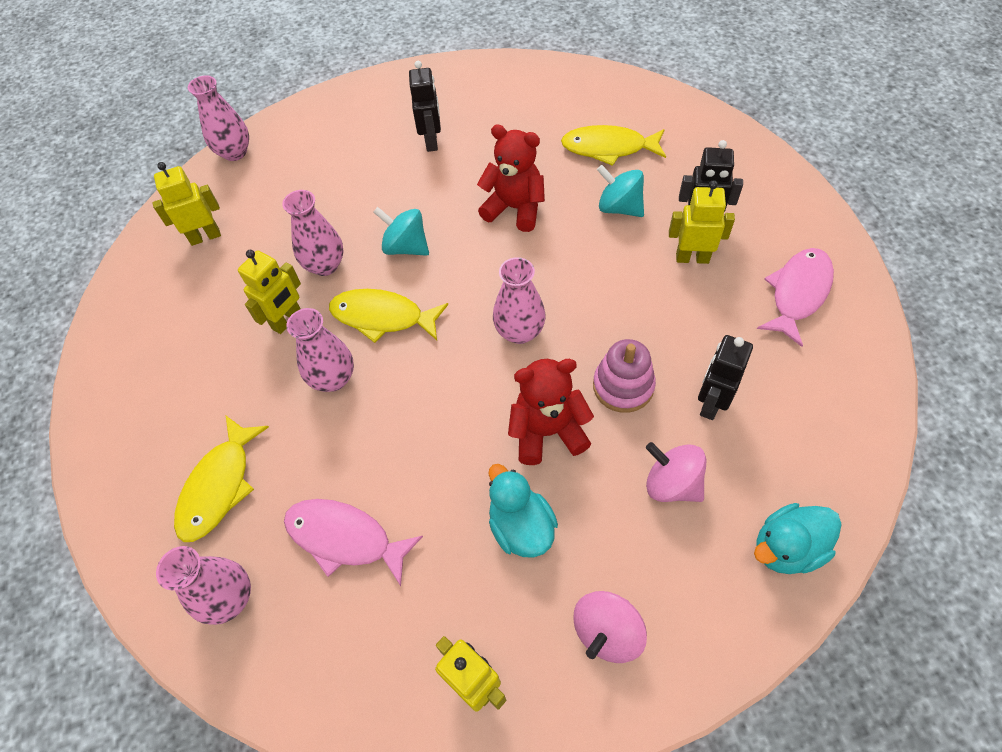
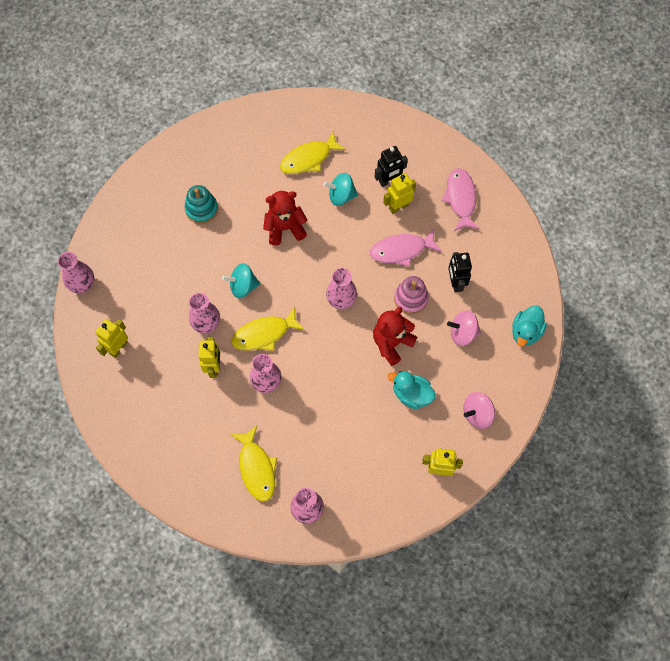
camera: 40 degrees left, 10 degrees up
(345, 538) = (337, 450): pink fish -> pink fish (401, 250)
(432, 141) = (201, 209): black robot -> turquoise stacking toy
(607, 632) = (477, 414): pink spinning top -> pink spinning top turned 60 degrees clockwise

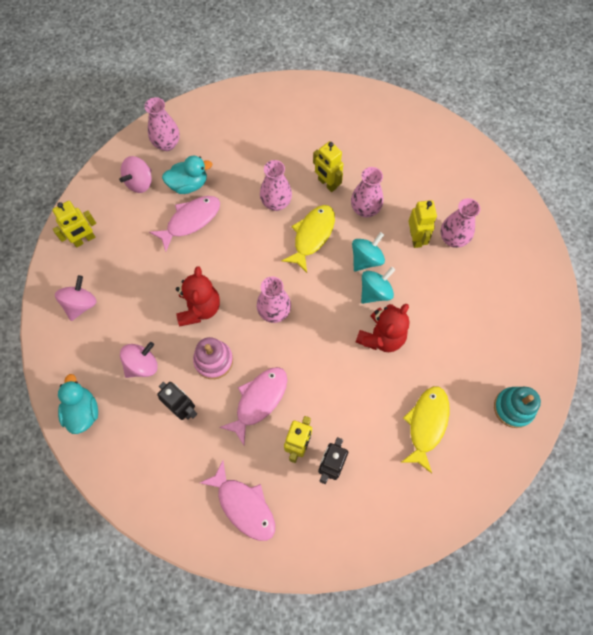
camera: 140 degrees right, 0 degrees up
(82, 284) = (488, 166): pink vase -> pink vase (453, 239)
(118, 348) = (411, 144): yellow robot -> yellow robot (416, 238)
(201, 209) = (467, 296): turquoise stacking toy -> turquoise stacking toy (513, 408)
(256, 468) = (228, 143): yellow fish -> none
(341, 196) = (361, 410): turquoise spinning top -> turquoise spinning top (375, 292)
(344, 419) = (190, 221): none -> pink fish
(358, 488) = (140, 183): none -> pink spinning top
(411, 394) = (150, 279): turquoise duck -> turquoise duck (188, 184)

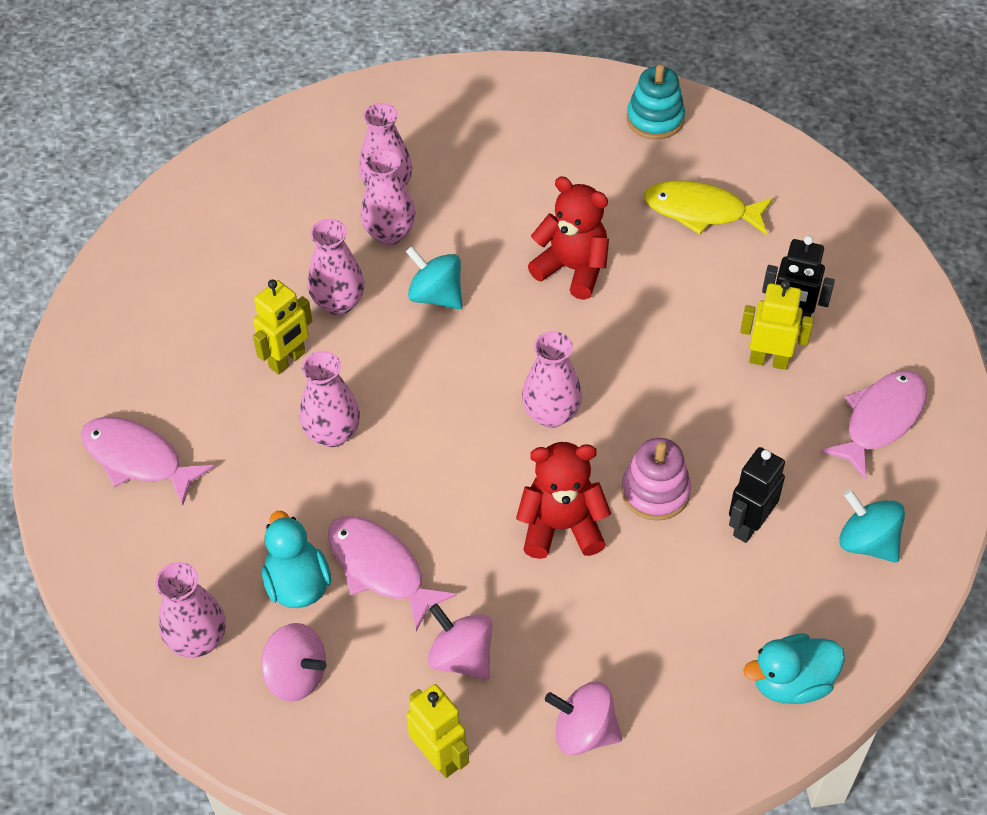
camera: 95 degrees left, 15 degrees down
(142, 365) = (685, 601): pink spinning top -> pink spinning top (461, 657)
(259, 401) = (711, 419): pink fish -> pink fish (138, 459)
(312, 236) = (397, 373): yellow fish -> none
(375, 292) = (495, 281): turquoise spinning top -> turquoise spinning top (867, 542)
(416, 238) = (390, 233): yellow robot -> pink vase

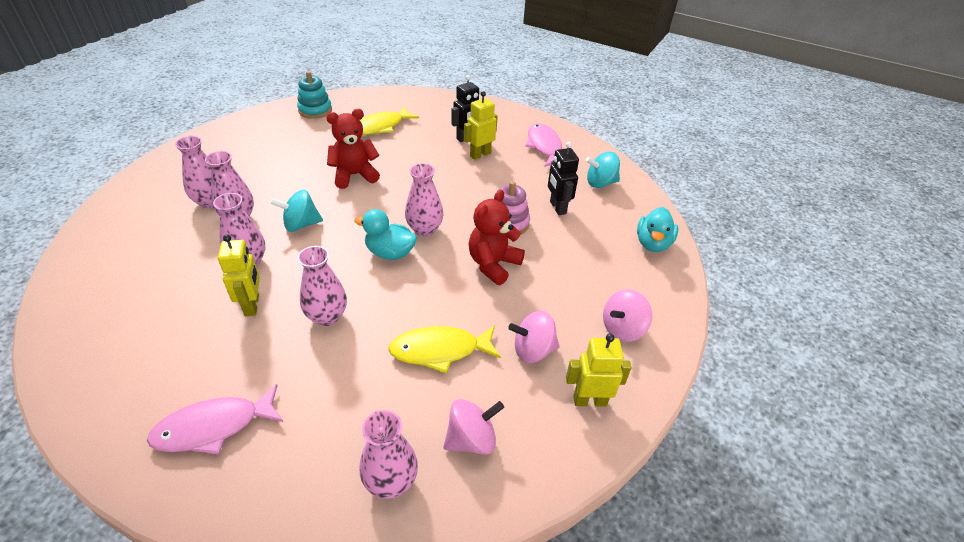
camera: 55 degrees left, 10 degrees down
(297, 584) = (408, 397): turquoise duck -> turquoise duck (390, 253)
(380, 568) = (440, 350): pink fish -> yellow fish

